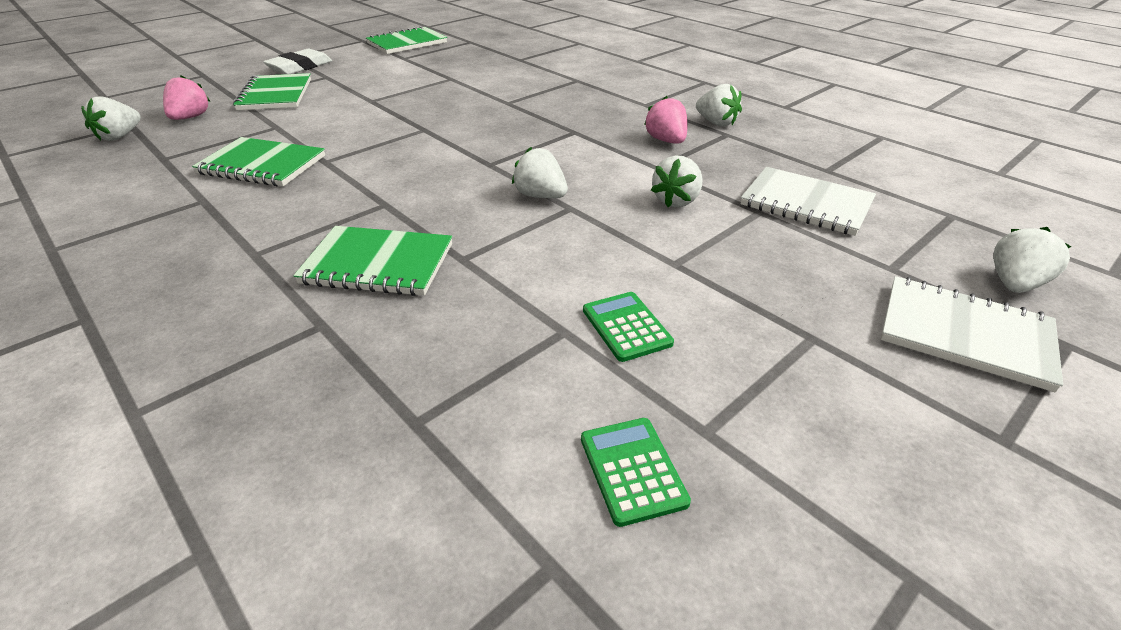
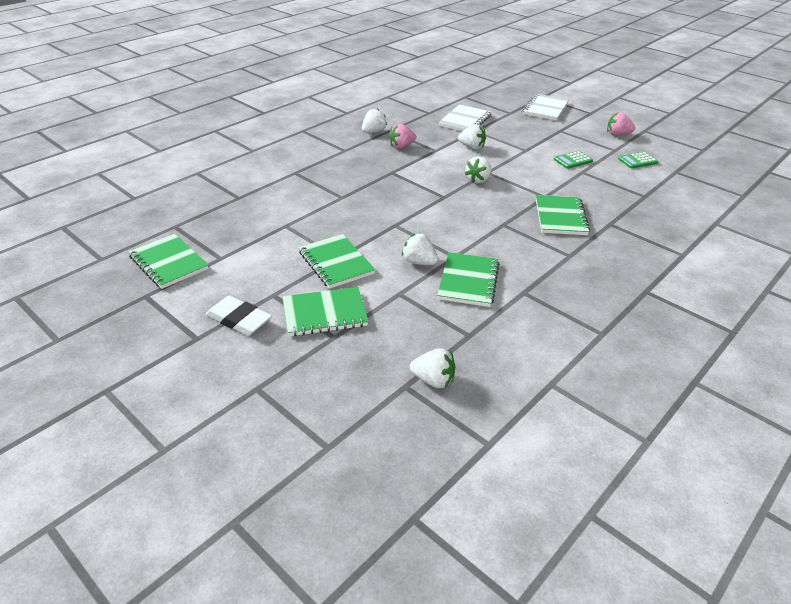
camera: 95 degrees left, 0 degrees up
(190, 117) = (385, 350): pink strawberry -> pink strawberry (617, 134)
(360, 99) = (336, 263): none -> green notebook
(1014, 284) = (511, 97): white strawberry -> white strawberry (419, 262)

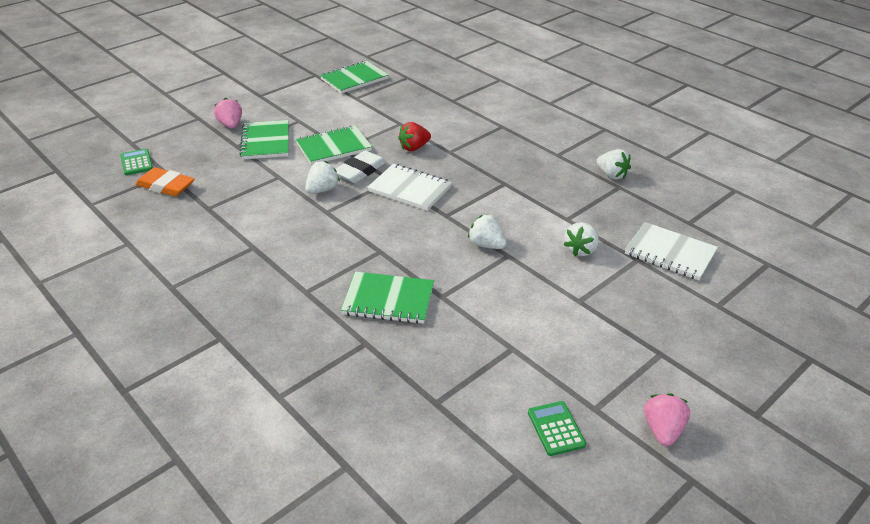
camera: 95 degrees right, 0 degrees up
(239, 319) = (273, 109): white eraser -> white eraser (360, 170)
(335, 215) = (414, 147): none -> red strawberry
(401, 146) = (574, 193): pink strawberry -> pink strawberry (231, 125)
(433, 380) = (165, 186): white strawberry -> orange eraser
(468, 281) = (282, 215): green notebook -> none
(545, 109) = (751, 352): white notebook -> white notebook (410, 189)
(573, 160) = (549, 345): green calculator -> green calculator (136, 162)

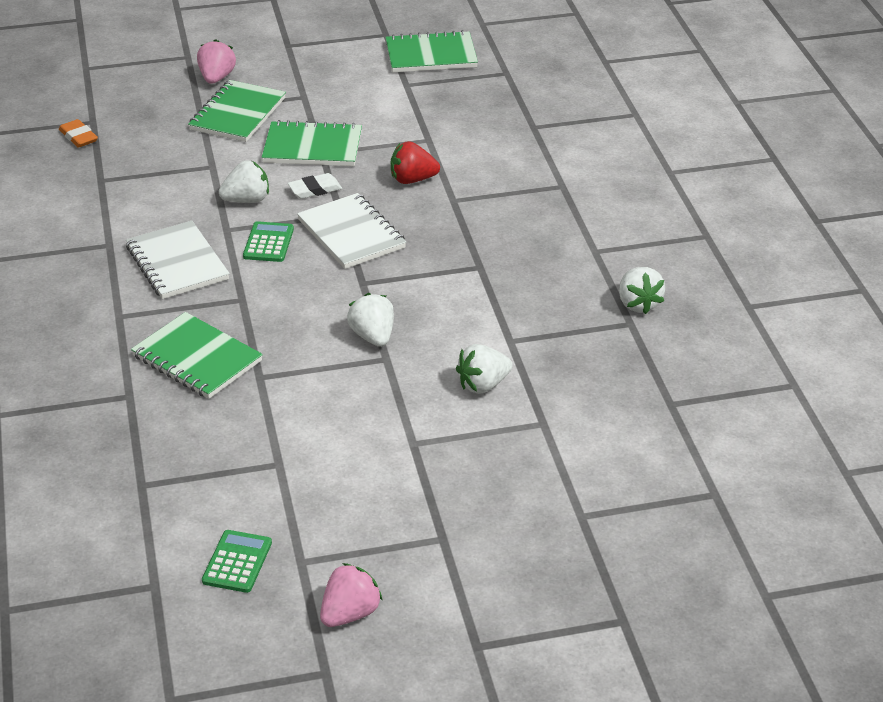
camera: 30 degrees right, 0 degrees up
(136, 162) = (71, 96): green calculator -> green calculator (268, 243)
(165, 186) = (78, 137): orange eraser -> orange eraser, size x0.64
(360, 170) = (315, 189): white eraser -> white eraser, size x0.64
(670, 253) = (595, 431): white notebook -> white notebook (177, 263)

